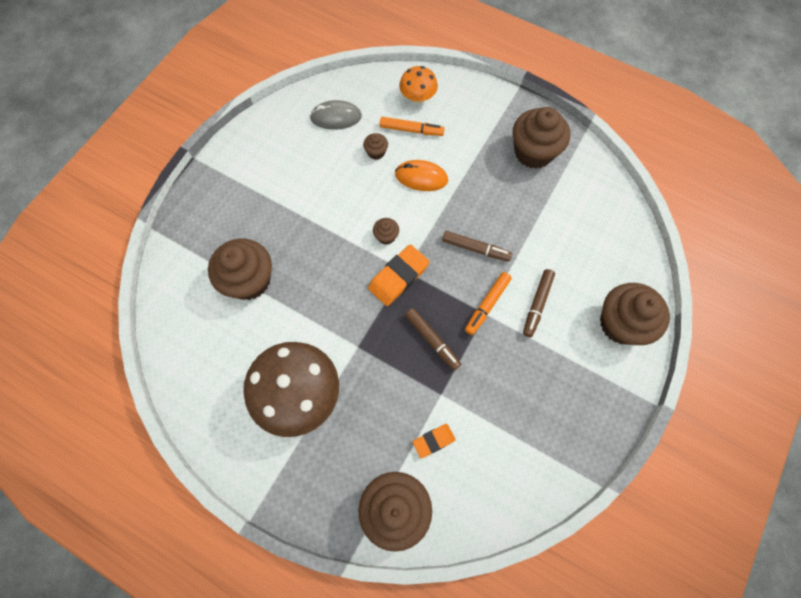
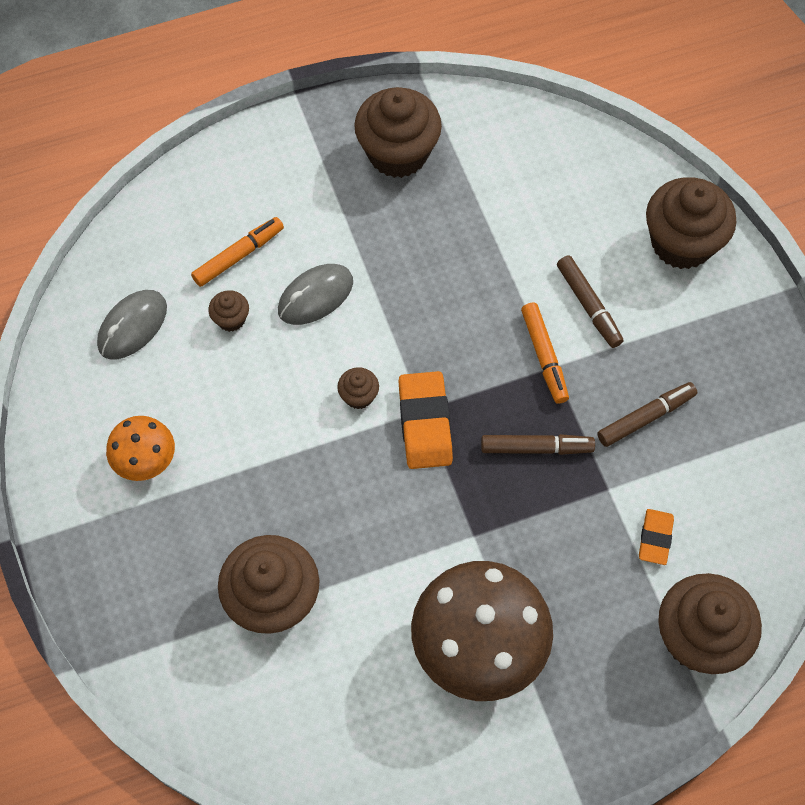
camera: 50 degrees left, 5 degrees down
(418, 97) = (199, 213): orange mushroom -> orange mushroom (145, 460)
(421, 177) = (315, 296): orange mouse -> grey mouse
(475, 249) = (464, 313): brown marker -> brown marker (646, 417)

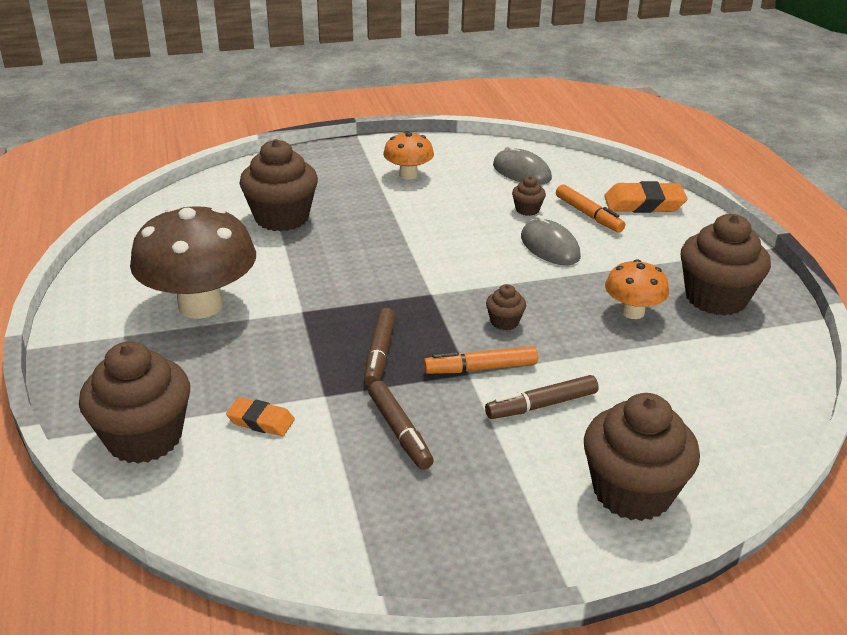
camera: 95 degrees right, 30 degrees down
(359, 396) = (449, 262): brown cupcake -> brown cupcake (504, 322)
(425, 423) = (417, 293): orange eraser -> orange eraser (644, 204)
(432, 225) = (632, 312): none -> orange mushroom

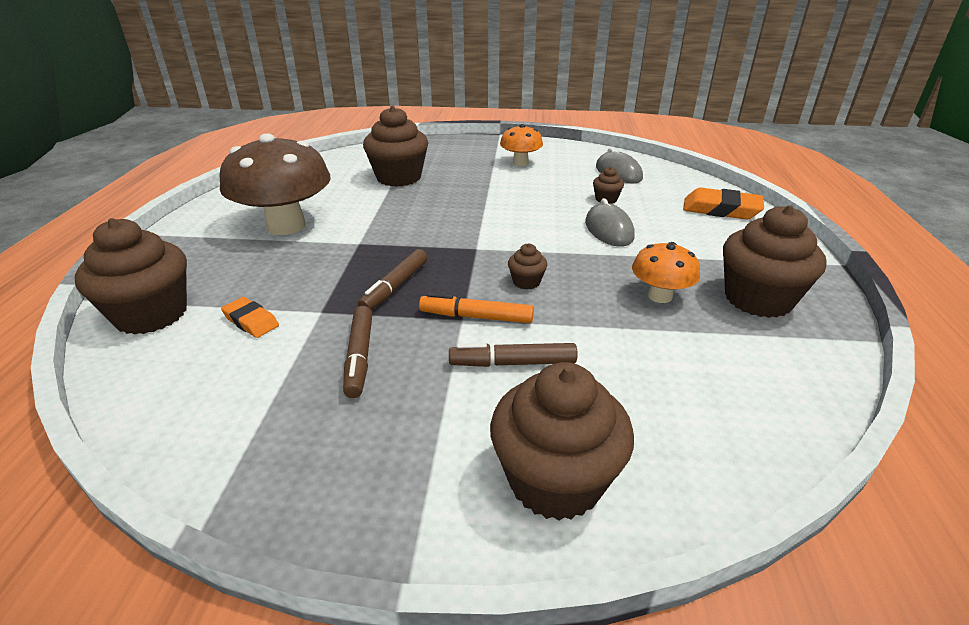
camera: 20 degrees right, 0 degrees up
(588, 215) = (661, 211): orange marker -> none

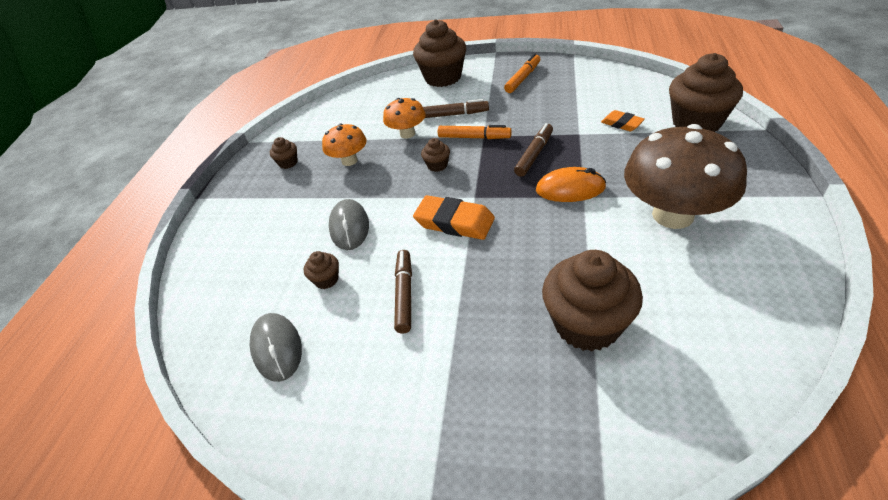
camera: 170 degrees left, 10 degrees up
(359, 357) = (540, 110): brown marker -> brown marker (404, 294)
(362, 450) = (523, 78): none -> orange marker
(369, 249) = (570, 189): none -> orange mouse
(520, 163) = (406, 379): orange mushroom -> orange mushroom (407, 133)
(721, 210) = (221, 265): orange eraser -> orange eraser (454, 222)
(758, 299) = (288, 163): brown cupcake -> brown cupcake, size x0.45

